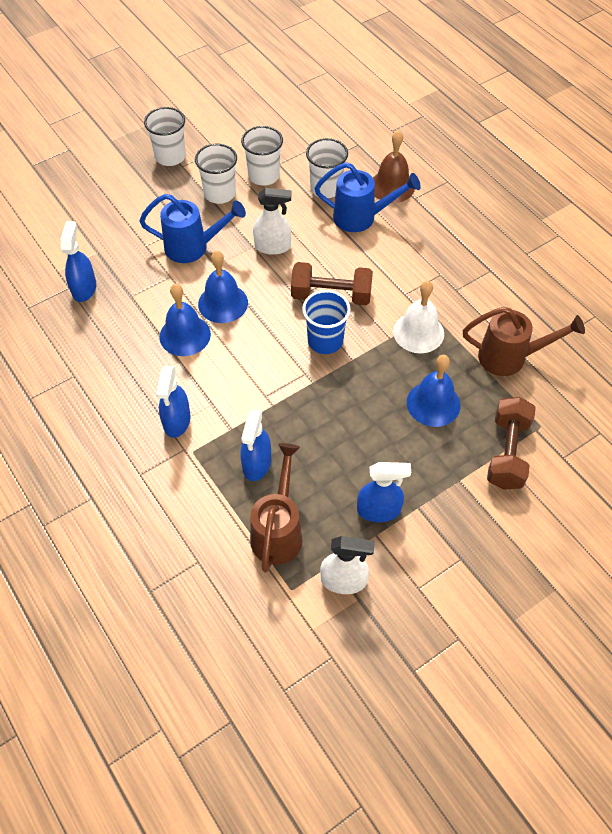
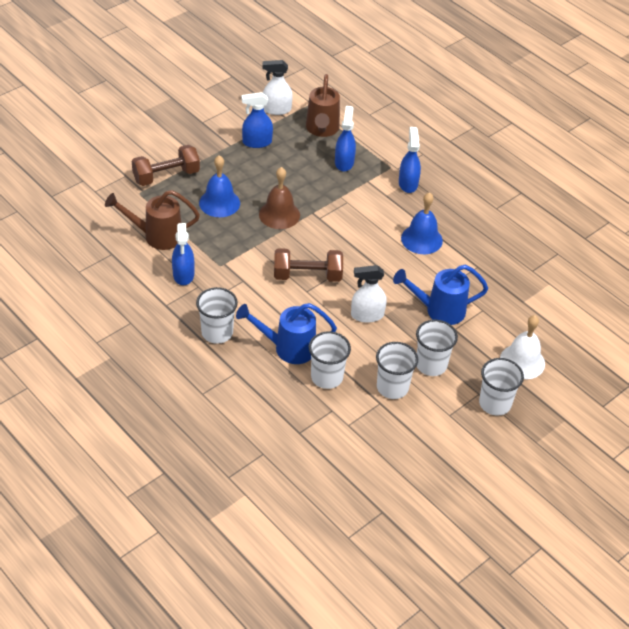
camera: 170 degrees right, 10 degrees down
(84, 288) = (519, 270): blue spray bottle -> blue spray bottle (183, 275)
(223, 303) = (398, 265): blue bell -> none
(325, 341) = (307, 241): blue cup -> none
(392, 186) = (260, 384): brown bell -> brown bell (279, 214)
(418, 332) = (231, 251): white bell -> white bell (522, 361)
(434, 237) = (217, 333): none -> white cup
(507, 453) = (166, 176): brown dumbbell -> brown dumbbell turned 60 degrees clockwise

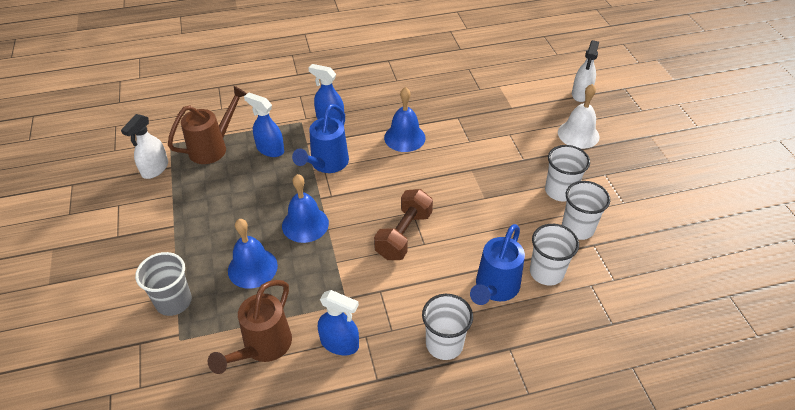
camera: 60 degrees left, 0 degrees up
(166, 176) = (174, 301): brown dumbbell -> grey cup
(257, 142) = (188, 202): blue spray bottle -> none
(279, 214) = (305, 224): brown bell -> blue bell
(322, 130) = (213, 147): brown watering can -> brown watering can turned 75 degrees counterclockwise
(367, 315) = (479, 211): white spray bottle -> white spray bottle (581, 94)
(439, 310) = (497, 160): blue watering can -> blue watering can (326, 164)
(495, 403) = (620, 169): white cup -> none

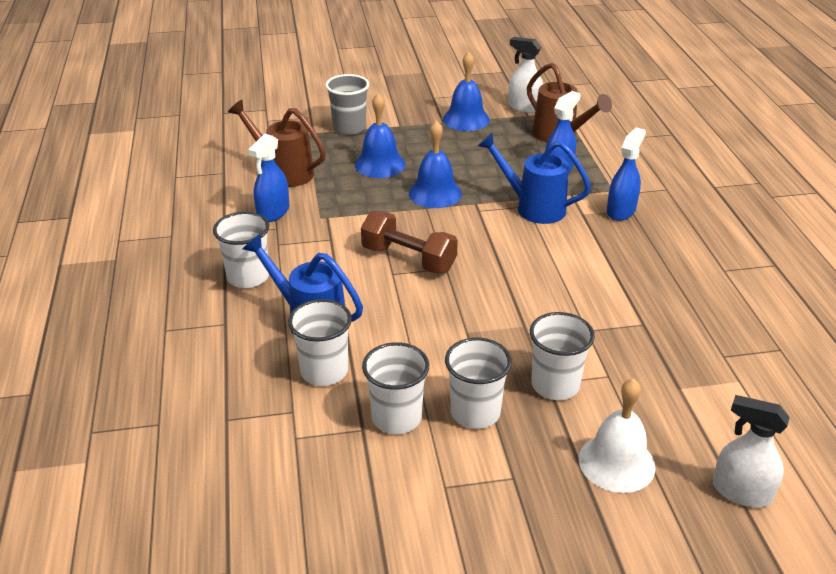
camera: 95 degrees right, 10 degrees down
(404, 137) = (589, 270): blue bell -> blue bell (466, 119)
(525, 156) = (555, 385): none -> white cup

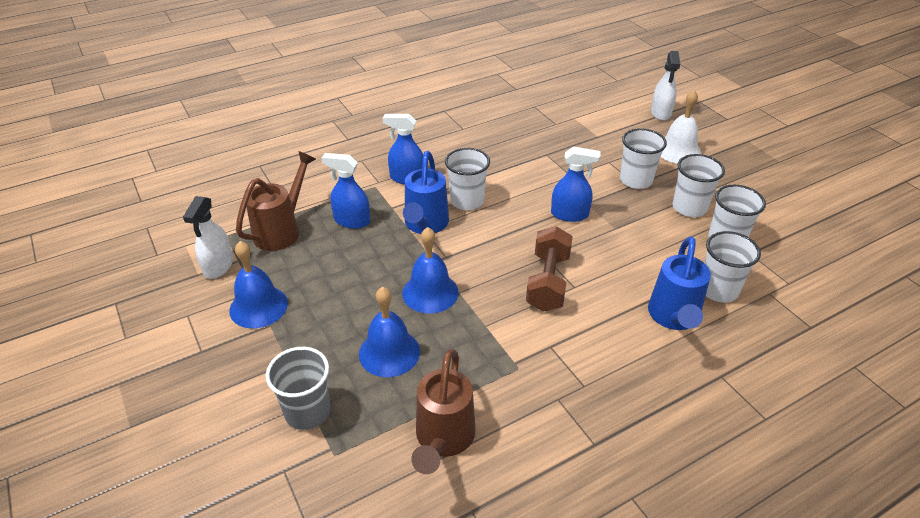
camera: 110 degrees left, 5 degrees up
(248, 277) = (650, 387): white cup -> white cup (467, 201)
(273, 212) = (532, 414): blue spray bottle -> blue spray bottle (570, 214)

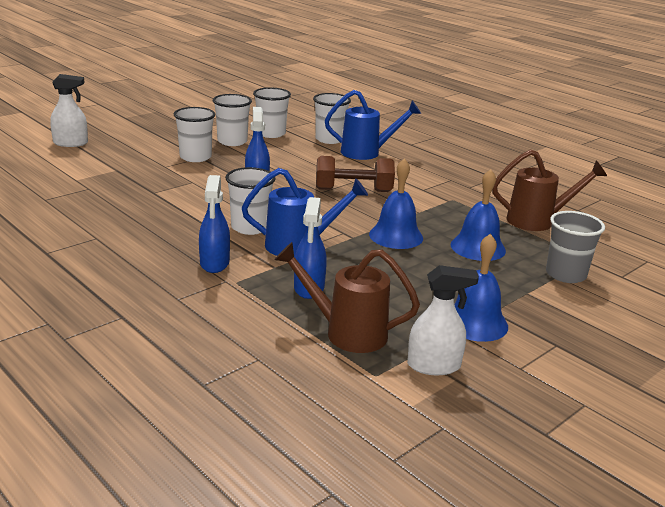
camera: 105 degrees left, 15 degrees down
(678, 151) = (143, 140): white bell -> none

